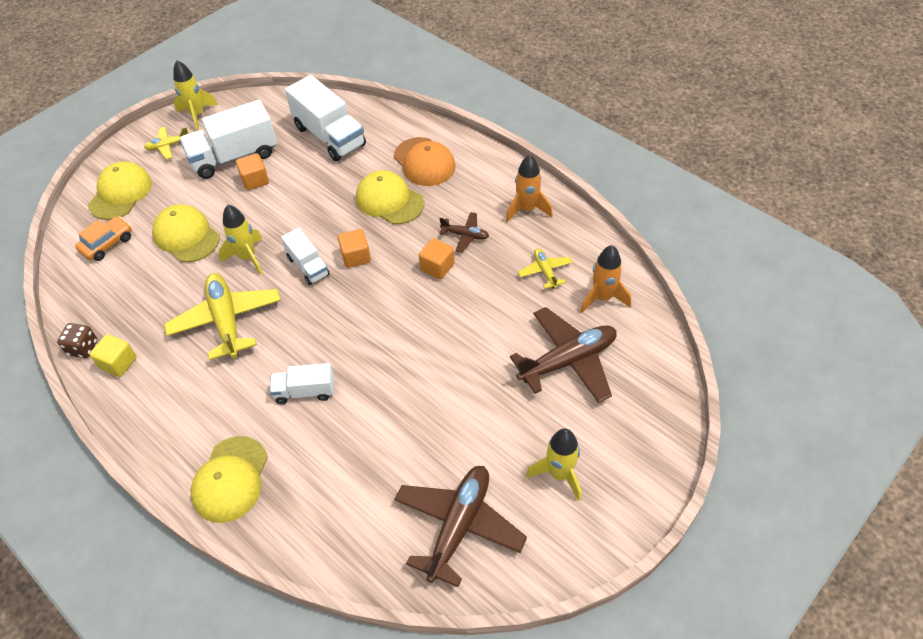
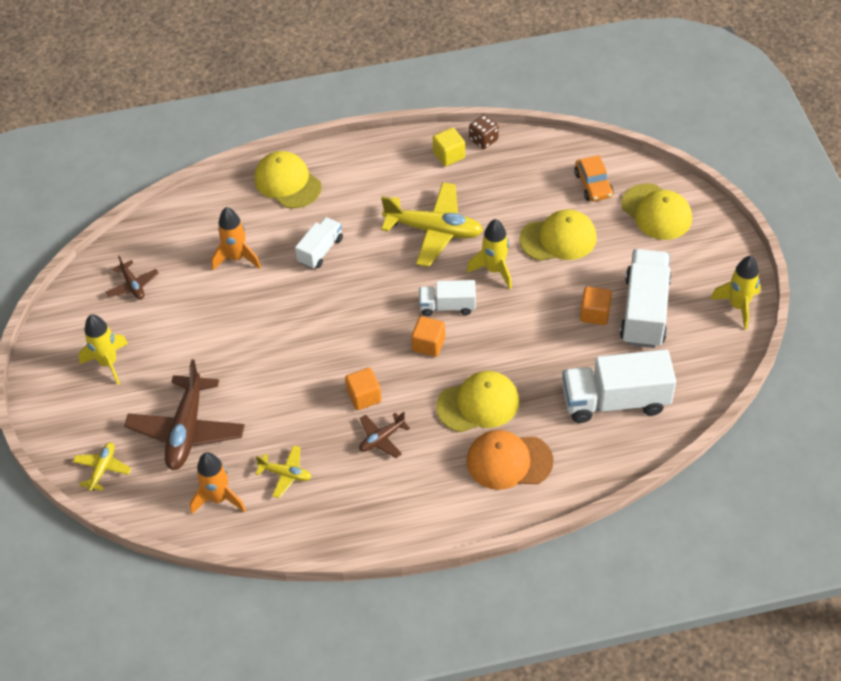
camera: 125 degrees right, 0 degrees up
(168, 146) = (703, 267): yellow plane -> yellow plane (102, 469)
(459, 526) = (133, 285): brown plane -> brown plane, size x0.50
(527, 209) = (370, 509): orange rocket -> orange rocket (237, 258)

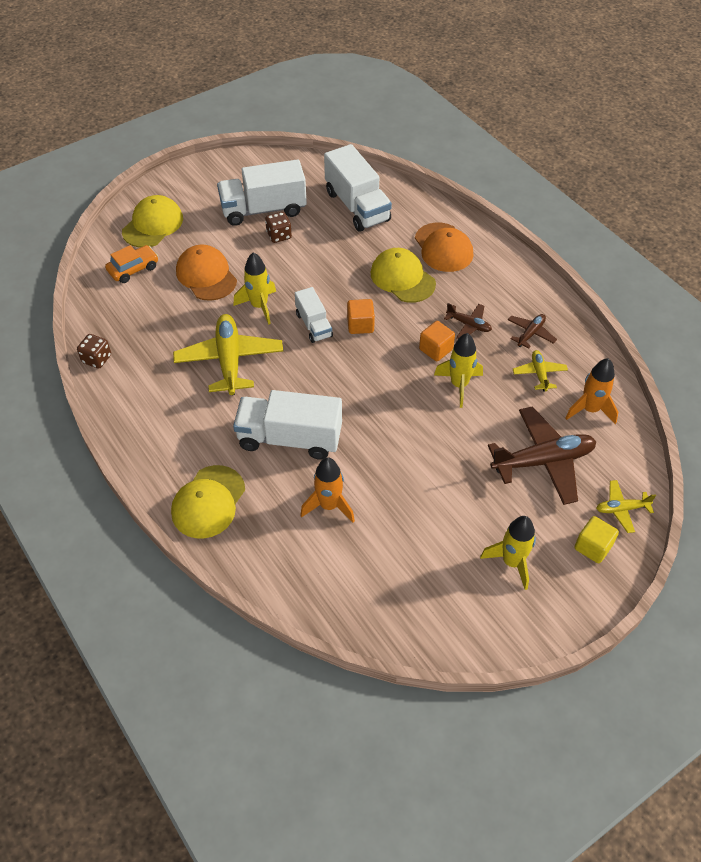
camera: 115 degrees left, 0 degrees up
(133, 285) = (408, 587): brown plane -> brown plane (530, 333)
(320, 250) = (290, 438): white truck -> white truck, size x1.77
(449, 155) = (126, 379): yellow cube -> yellow cube (593, 547)
(558, 239) = (206, 275): yellow cap -> orange cap
(594, 314) = (279, 235): orange cube -> brown dice
(738, 306) = (236, 164): yellow rocket -> yellow rocket (459, 385)

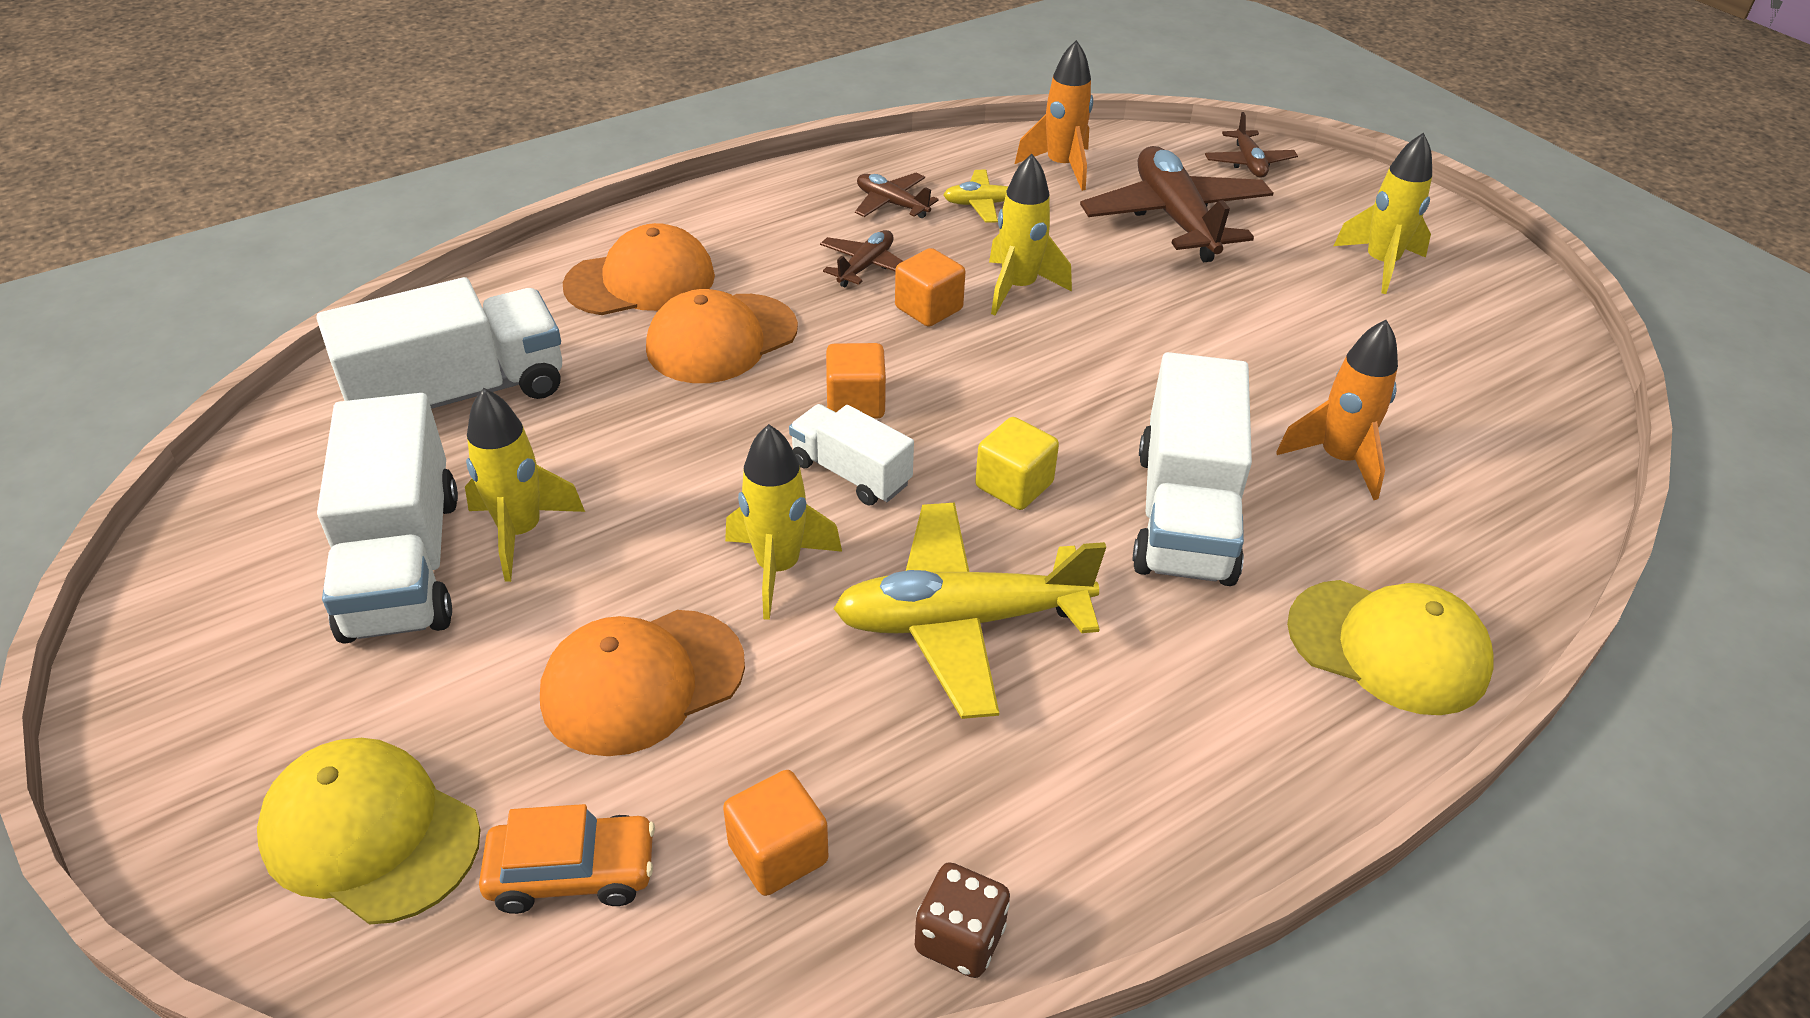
camera: 90 degrees left, 10 degrees down
(133, 269) = (573, 872): orange car -> orange car turned 120 degrees clockwise
(133, 314) = (778, 853): none -> orange cube
(279, 235) = (521, 532): brown dice -> yellow rocket
(314, 325) = (850, 473): white truck -> white truck turned 120 degrees counterclockwise
(402, 278) = (721, 339): yellow cap -> orange cap
(593, 547) = (1324, 193): yellow cube -> yellow cube (1014, 485)
(621, 509) = (1248, 163): yellow plane -> brown plane

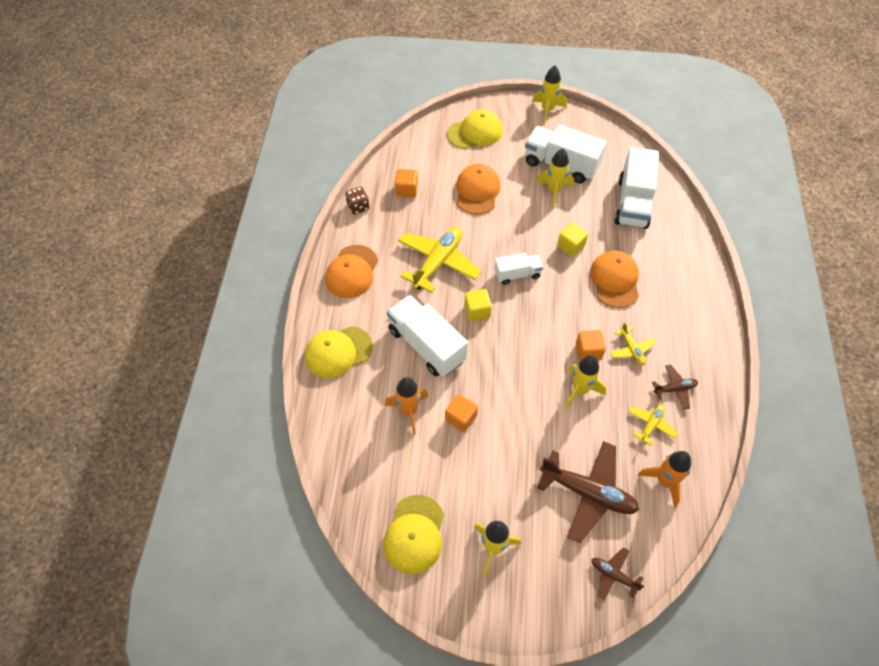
camera: 130 degrees right, 15 degrees up
(573, 872) = (435, 157): orange car -> none
(641, 281) = (670, 276): orange cap -> orange cap (352, 272)
(684, 431) = (570, 246): none -> yellow cube
(778, 568) = (492, 236): yellow rocket -> yellow rocket (547, 110)
(855, 403) = (550, 296): orange cube -> orange cube (461, 418)
(865, 266) = (631, 349): brown plane -> yellow plane
(1491, 343) = (414, 534): none -> yellow cap

